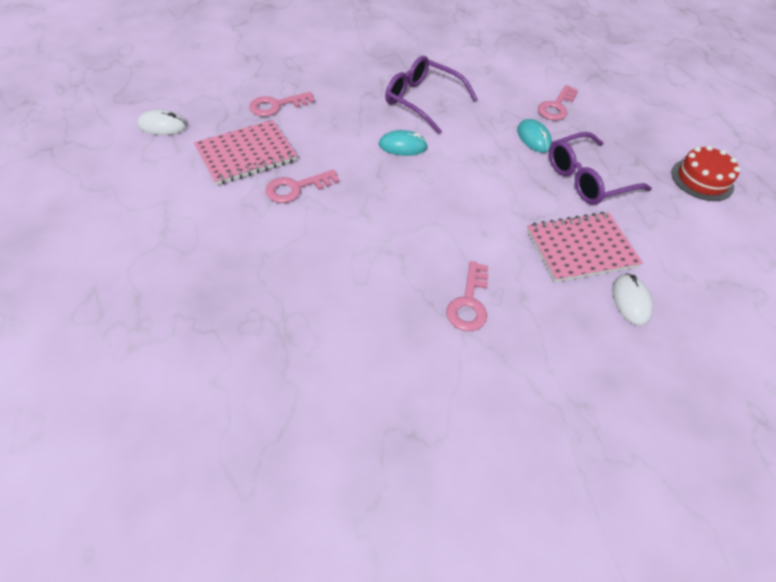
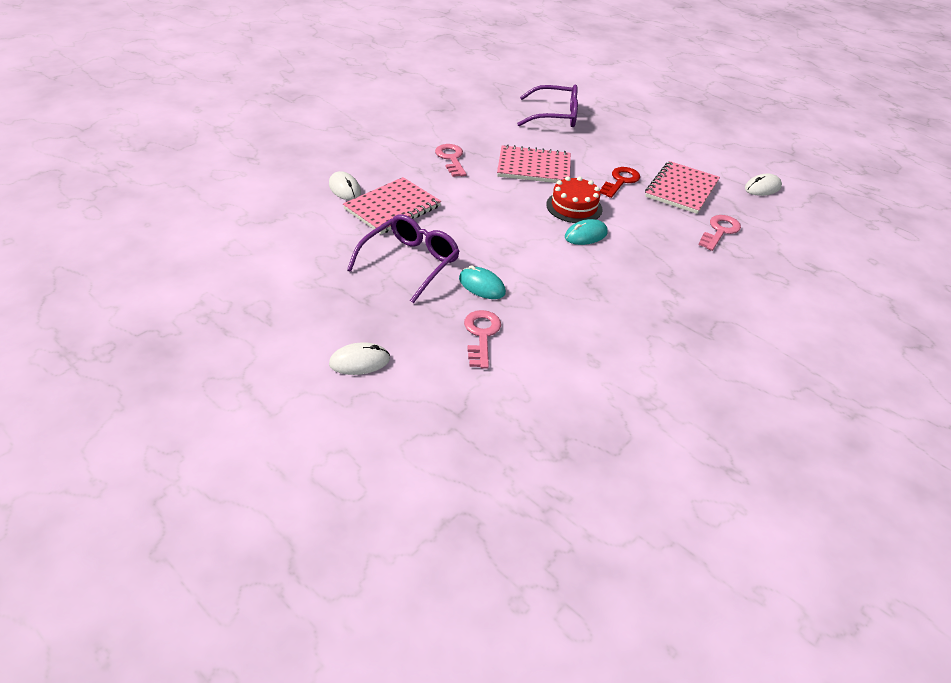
camera: 150 degrees right, 10 degrees down
(296, 188) = (620, 181): pink key -> red key
(374, 246) = (534, 167): none -> pink notebook
(422, 101) = (616, 285): purple glasses -> purple glasses (555, 116)
(654, 121) = (359, 361): none -> white mouse
(702, 179) = (293, 303): red cake -> red cake (574, 207)

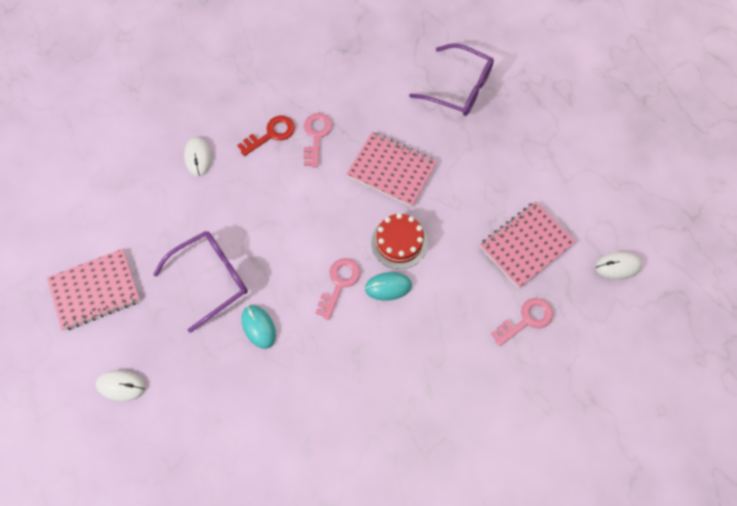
camera: 25 degrees right, 25 degrees up
(392, 208) = (228, 197): pink notebook -> pink notebook (95, 290)
(481, 335) = (229, 387): pink key -> pink key (339, 283)
(620, 181) = (469, 215): red key -> red key (271, 134)

